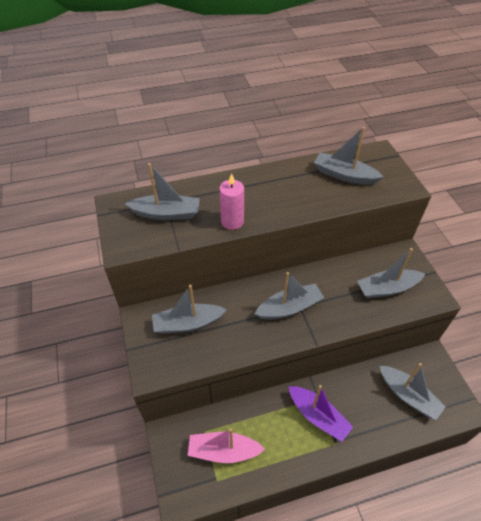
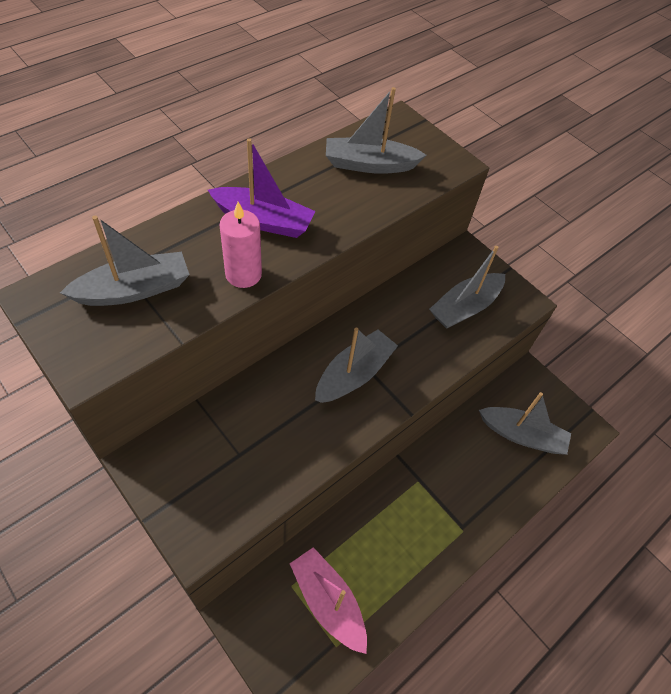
camera: 30 degrees left, 5 degrees up
(188, 323) = (221, 446): grey boat -> none
(223, 451) = (328, 602): pink boat -> pink boat turned 75 degrees clockwise
(318, 416) = (429, 504): purple boat -> purple boat (263, 221)

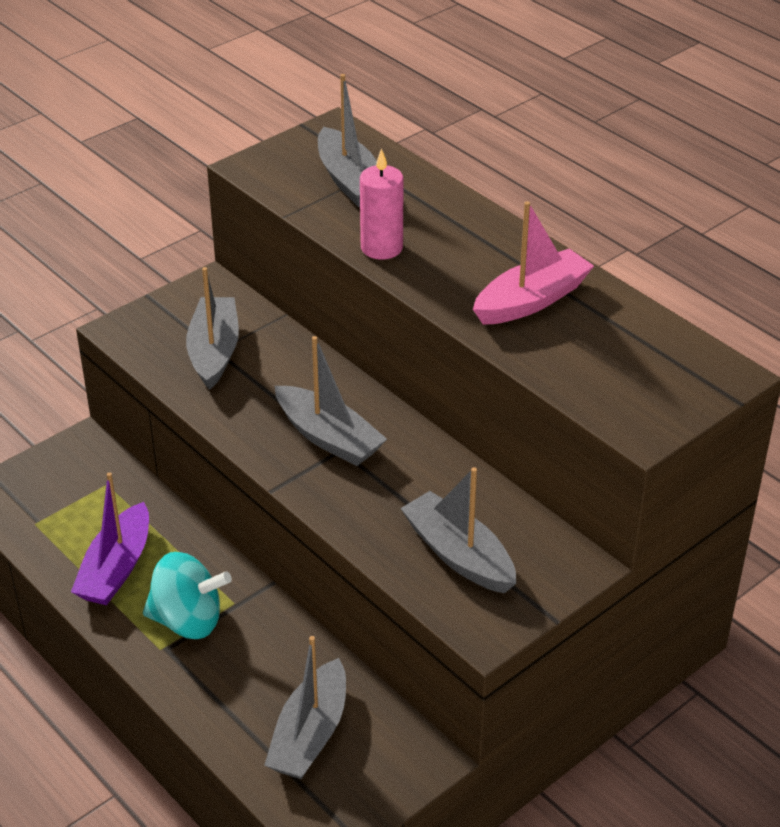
camera: 95 degrees right, 15 degrees down
(263, 221) = (471, 257): purple boat -> purple boat (116, 568)
(328, 602) = (84, 515): pink boat -> pink boat (531, 300)
(369, 165) = (606, 342): grey boat -> grey boat (214, 351)
(436, 512) = (188, 620): none -> turquoise spinning top

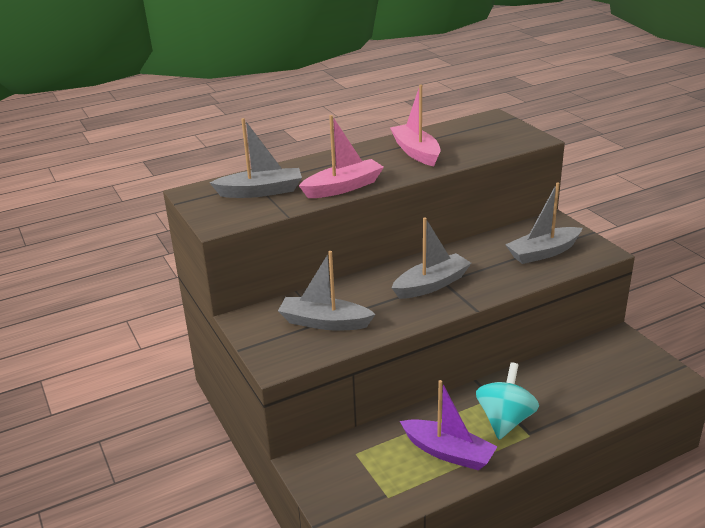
camera: 75 degrees left, 10 degrees down
(310, 734) = (604, 376): grey boat -> none
(381, 248) = (343, 187): pink candle -> pink boat

